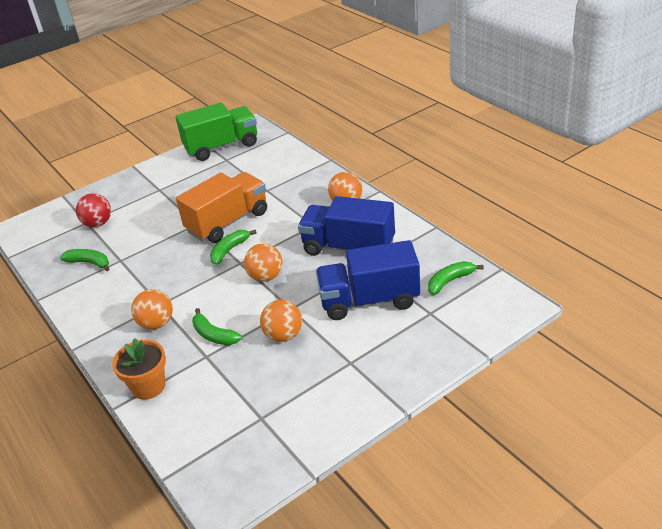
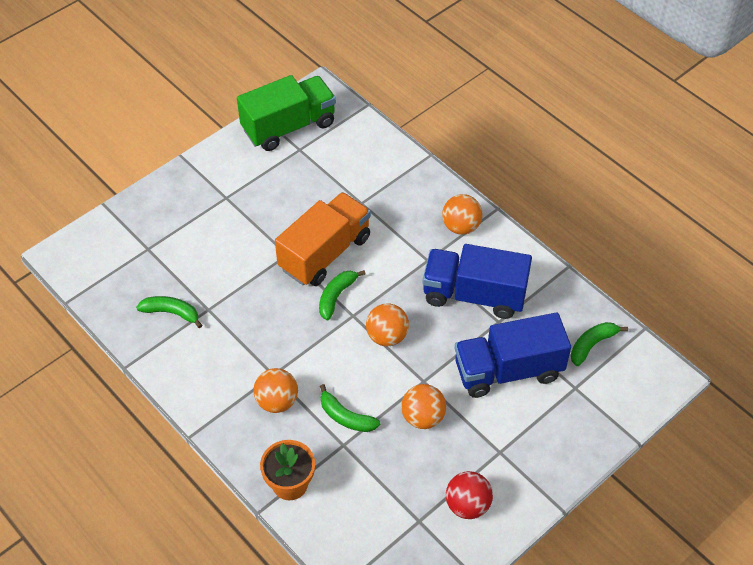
camera: 10 degrees left, 15 degrees up
(98, 223) = (164, 251): red ball -> red ball (467, 505)

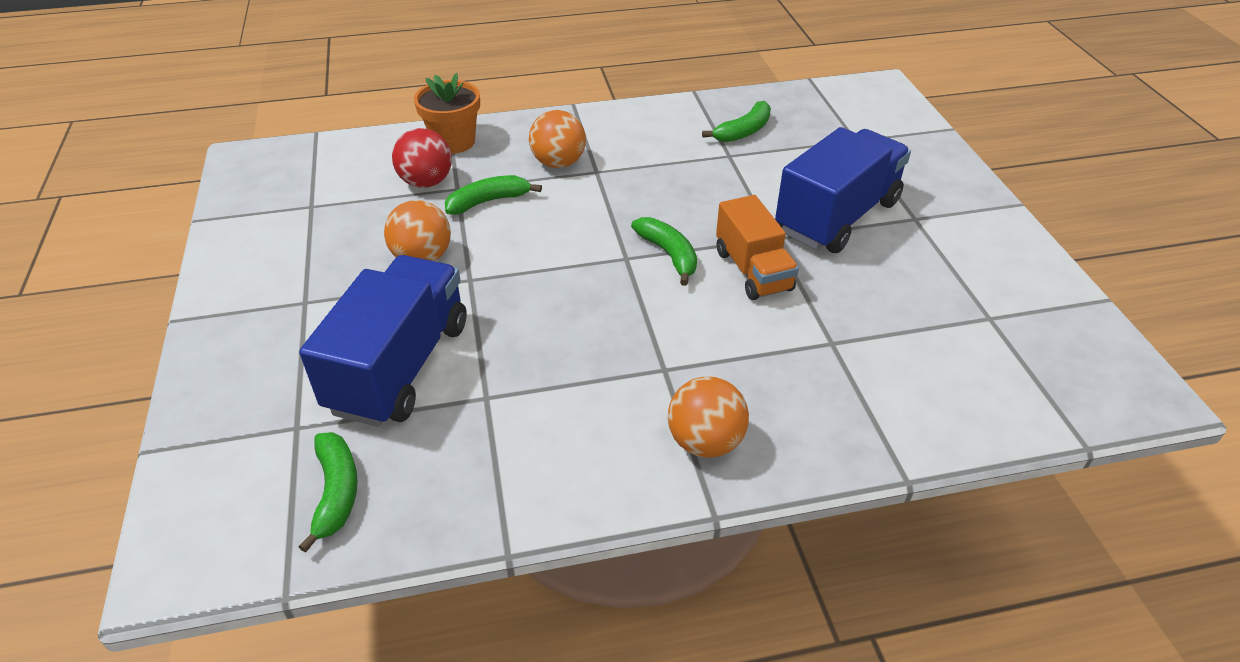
camera: 120 degrees right, 10 degrees down
(289, 127) = (1051, 324): green truck -> none
(325, 253) = (753, 270): orange truck -> orange truck, size x0.64
(387, 336) = (566, 274): orange ball -> none
(467, 505) = (280, 246): red ball -> red ball (426, 182)
(474, 295) = (557, 392): blue truck -> blue truck (837, 217)

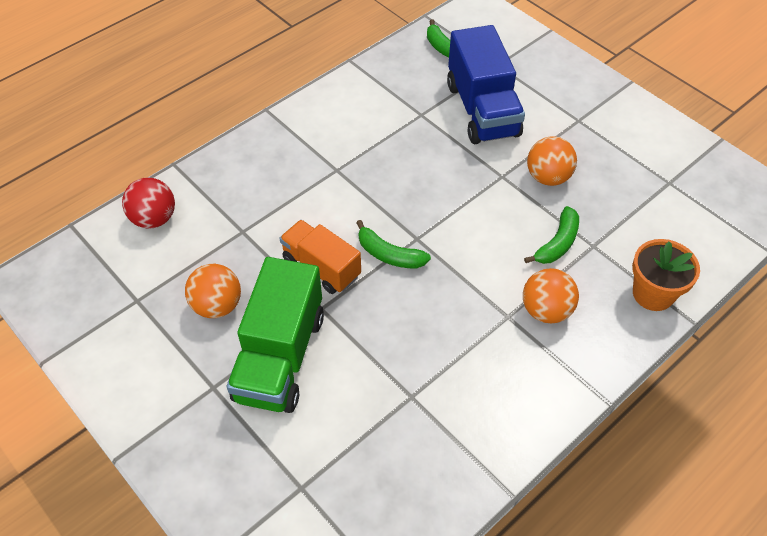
camera: 150 degrees right, 10 degrees up
(426, 182) = (621, 240): red ball -> red ball (154, 219)
(705, 442) = (289, 140): orange ball -> orange ball (217, 306)
(743, 131) = (418, 443): green banana -> none
(837, 217) = (280, 357): blue truck -> green truck

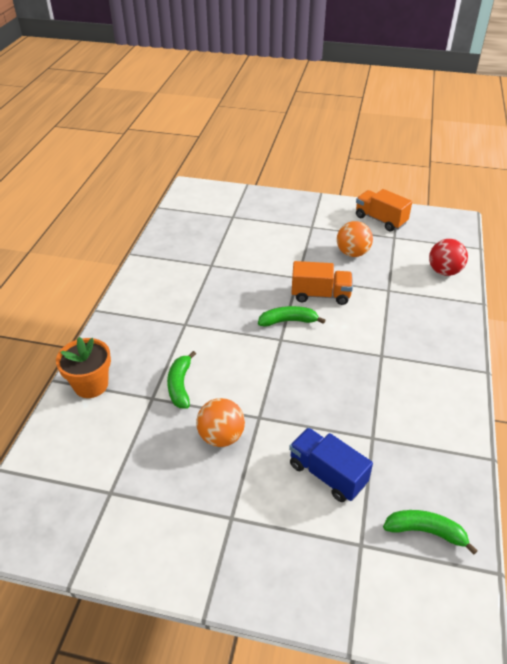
camera: 145 degrees right, 10 degrees down
(112, 341) = (380, 220): none -> orange truck
(280, 357) = (294, 249): green truck -> none
(482, 110) = (327, 474): blue truck -> blue truck, size x0.64
(546, 310) = (162, 338): orange ball -> none

